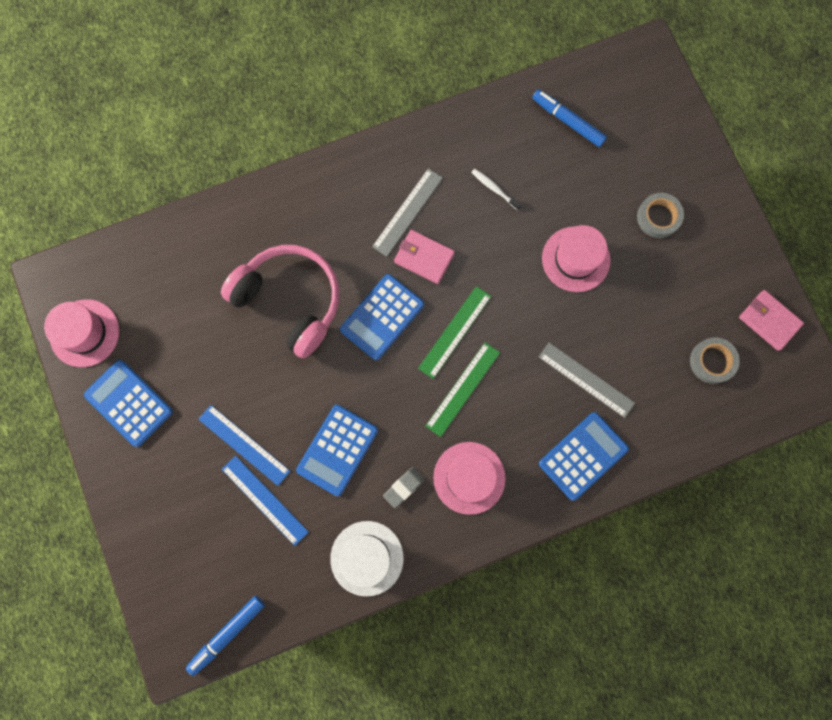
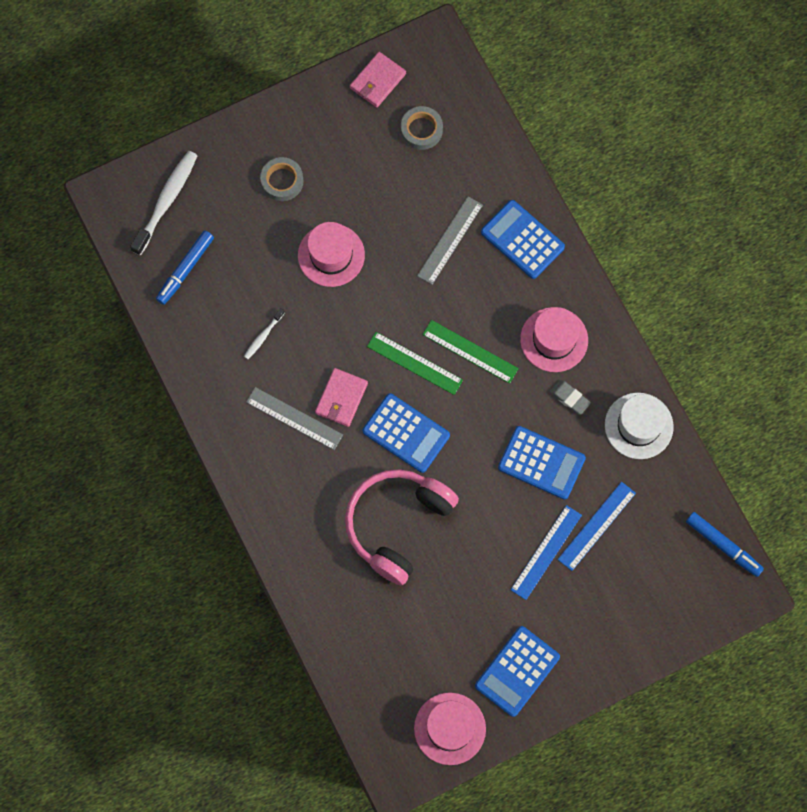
camera: 95 degrees left, 5 degrees down
(640, 108) = (166, 201): none -> white toothbrush

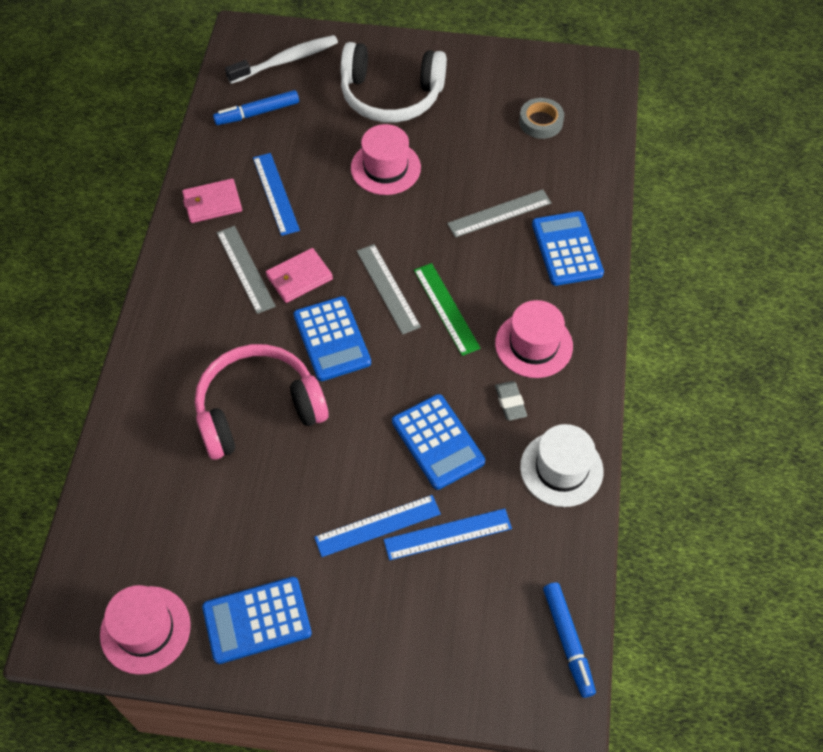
camera: 35 degrees right, 15 degrees down
(263, 336) = (276, 193): white toothbrush -> blue ruler
(282, 181) = (391, 96): grey tape -> white headphones
(377, 81) = (531, 70): pink wallet -> pink wallet (212, 203)
(414, 363) = (387, 288): green ruler -> grey ruler

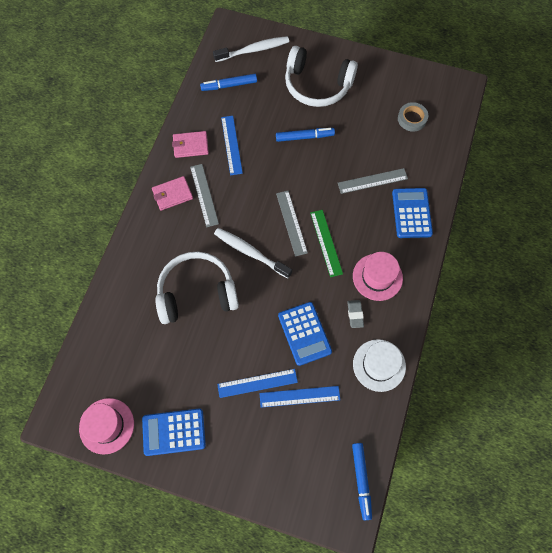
camera: 10 degrees right, 10 degrees up
(258, 409) = (197, 292): pink headphones -> white headphones
(299, 277) = (237, 206): pink wallet -> pink wallet (172, 194)
(332, 339) = (250, 252): blue calculator -> white toothbrush
(385, 168) = (304, 137): pink hat -> blue marker

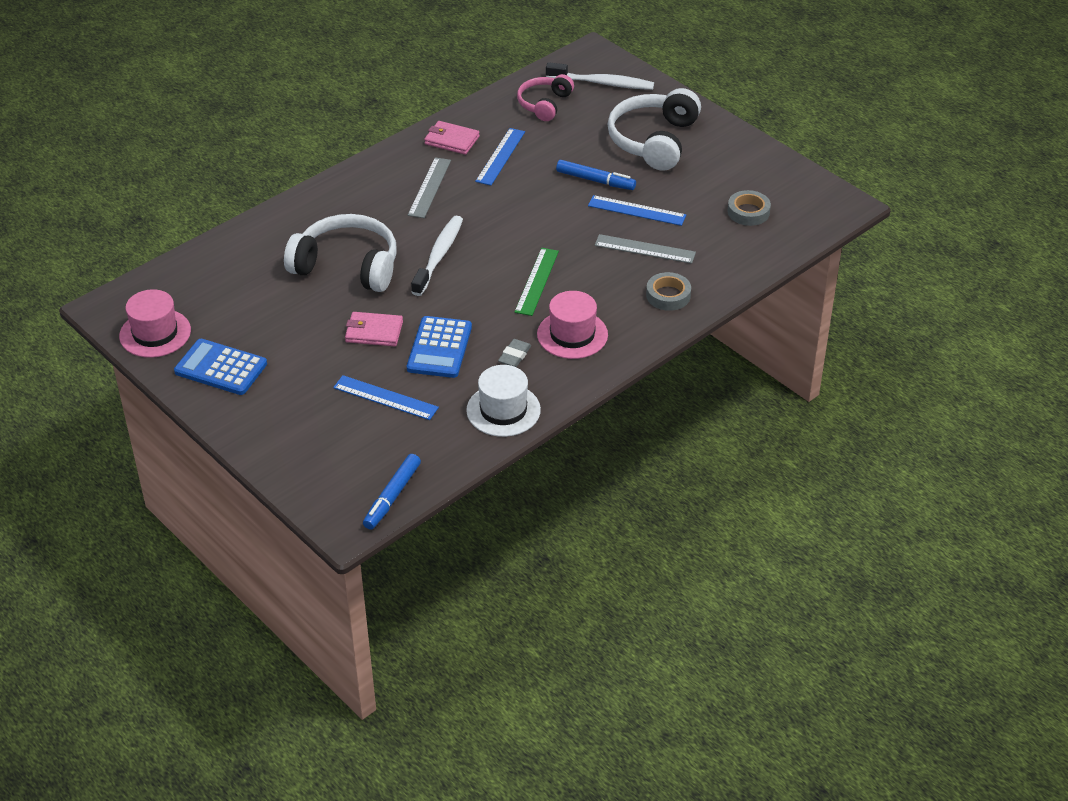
camera: 30 degrees right, 25 degrees down
(172, 194) = (393, 174): pink wallet -> pink wallet (374, 332)
(229, 85) = (544, 104): blue marker -> pink headphones
(250, 252) = (439, 255): white toothbrush -> white toothbrush turned 45 degrees clockwise
(257, 383) = (347, 367): blue ruler -> blue ruler (636, 210)
(291, 223) = (510, 249): grey ruler -> none
(317, 85) = (653, 140): white headphones -> white headphones turned 60 degrees clockwise
(411, 213) = (668, 295): blue calculator -> grey tape

